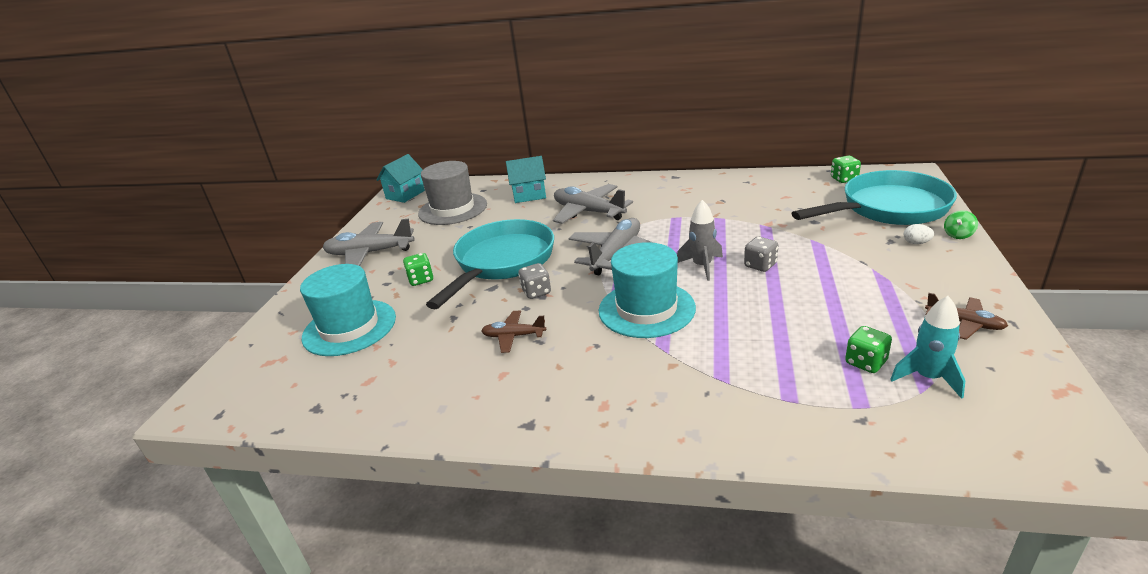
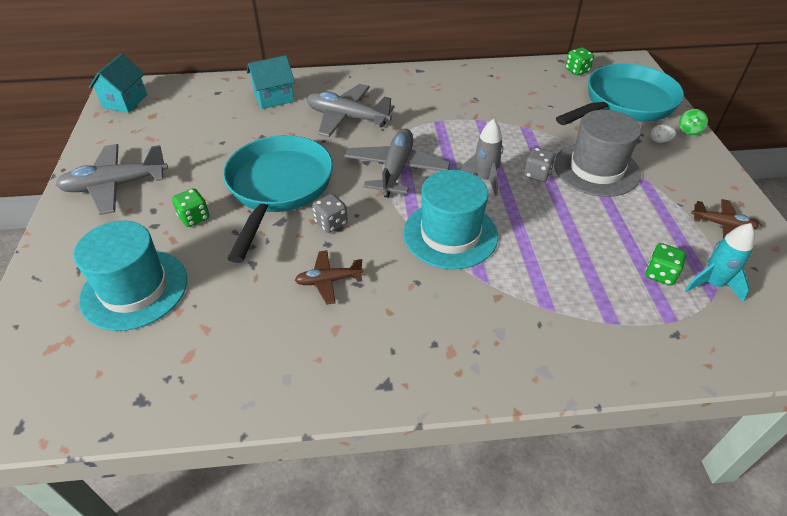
camera: 20 degrees left, 15 degrees up
(453, 209) = (192, 120): grey hat -> grey hat (596, 169)

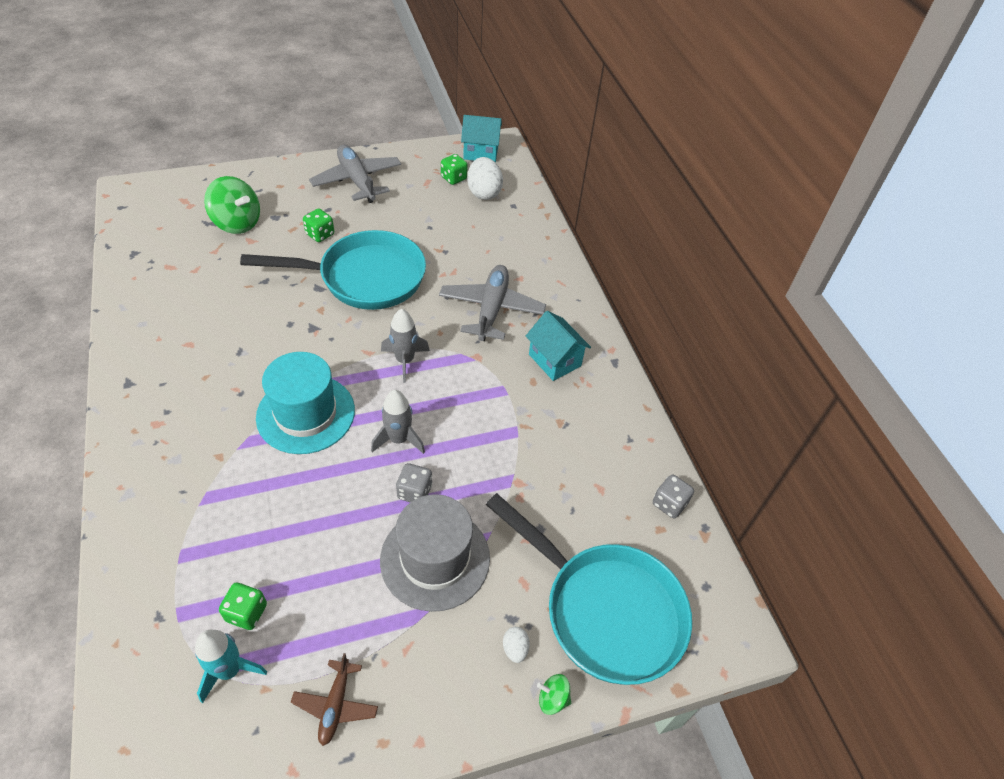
camera: 75 degrees right, 5 degrees up
(134, 289) = (237, 223): turquoise hat -> green spinning top
(189, 106) = (484, 193): none -> white egg
(274, 98) = (514, 247): turquoise house -> turquoise house (554, 360)
(328, 281) = (243, 331): brown plane -> none
(331, 223) = (318, 322): grey dice -> grey dice (669, 504)
(396, 170) = (405, 360): grey plane -> grey rocket
(577, 70) = (681, 548): green dice -> green dice (453, 178)

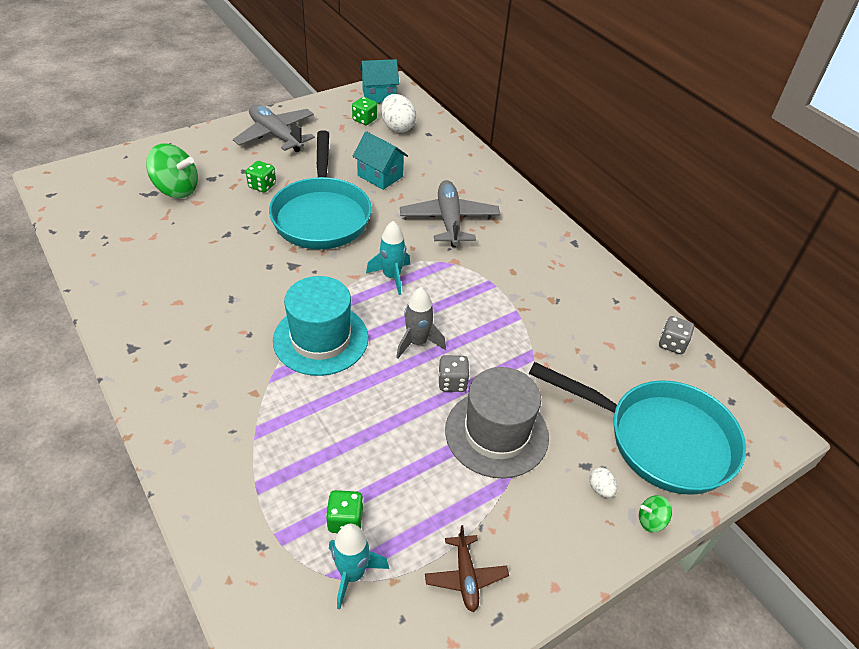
camera: 15 degrees left, 5 degrees down
(364, 278) = (321, 215): turquoise pan -> turquoise pan turned 105 degrees clockwise
(405, 360) = (391, 276): grey rocket -> turquoise rocket
(554, 360) = (523, 251): turquoise house -> turquoise house (380, 176)

